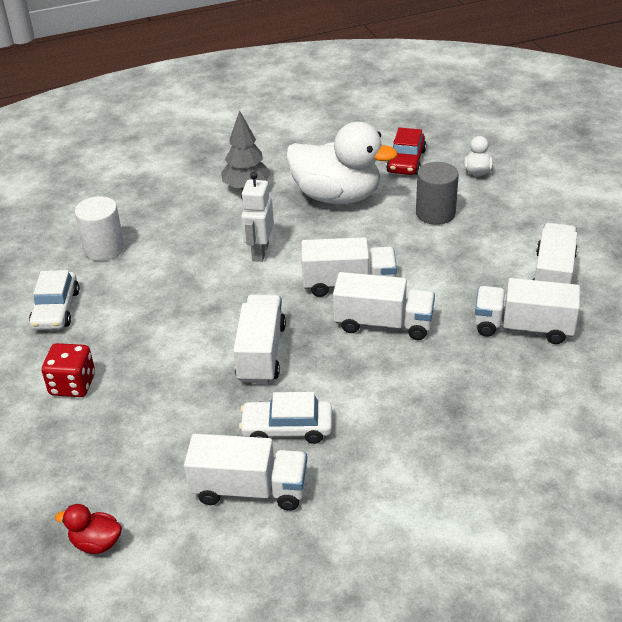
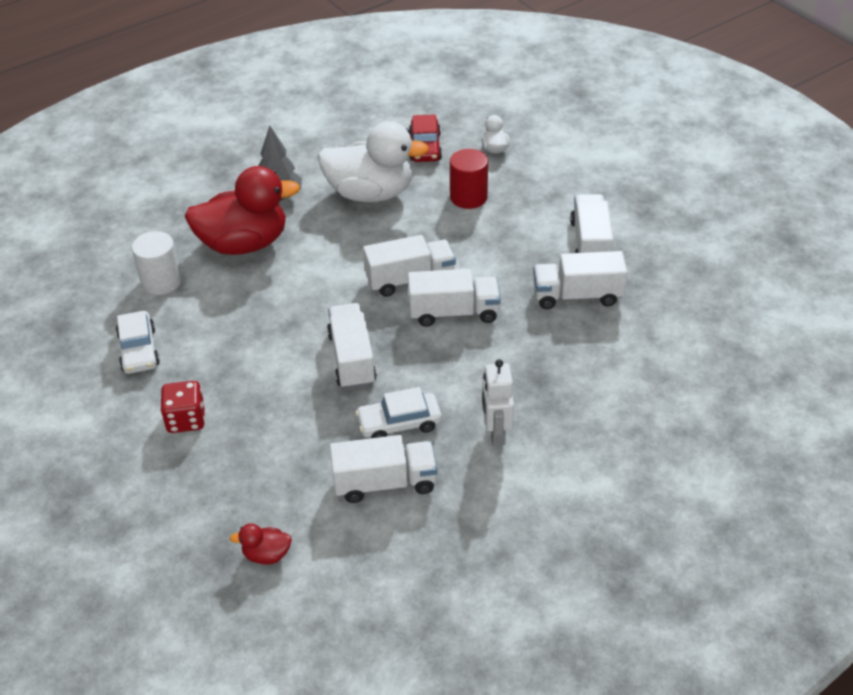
camera: 15 degrees left, 5 degrees up
(196, 226) = (244, 244): none -> red duck
(260, 252) = (316, 261): white robot -> white robot (496, 432)
(435, 213) = (468, 197): grey cylinder -> red cylinder

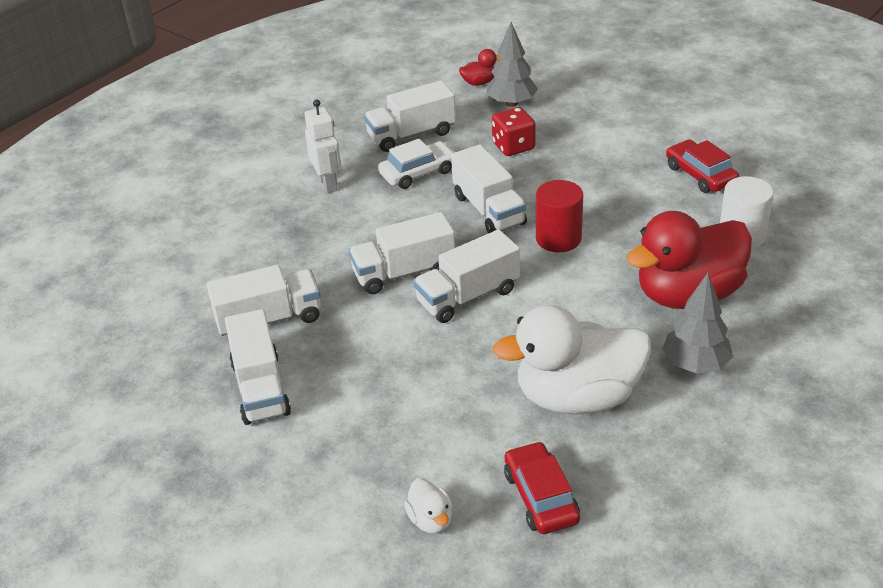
camera: 165 degrees right, 5 degrees down
(138, 350) = (700, 175): white car -> red car
(186, 419) = (607, 138): red dice -> red dice (513, 146)
(250, 504) = (511, 103): none -> grey tree
(468, 197) = (440, 422): red cylinder -> red cylinder (558, 238)

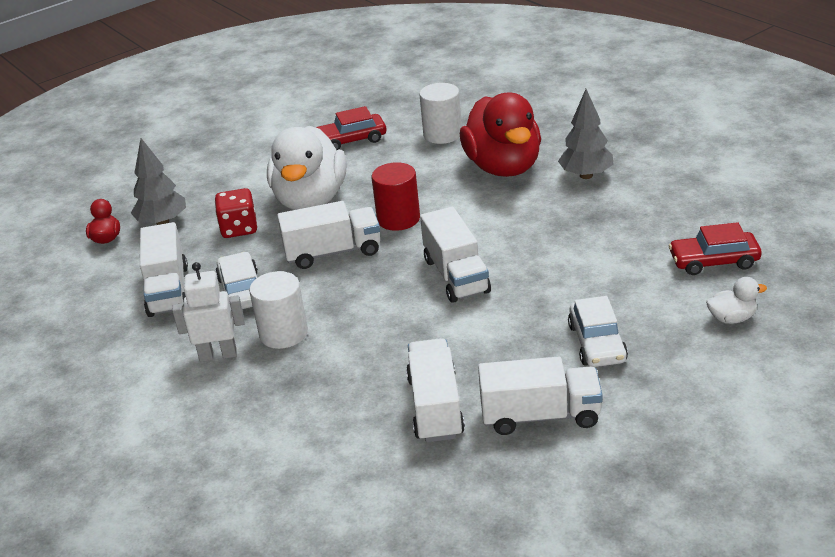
camera: 75 degrees left, 5 degrees down
(361, 210) = (283, 333): none -> white cylinder
(372, 413) = (597, 343): none -> white car
(404, 272) = (402, 311): white truck -> none
(577, 397) = (606, 232): white duck -> white duck (310, 200)

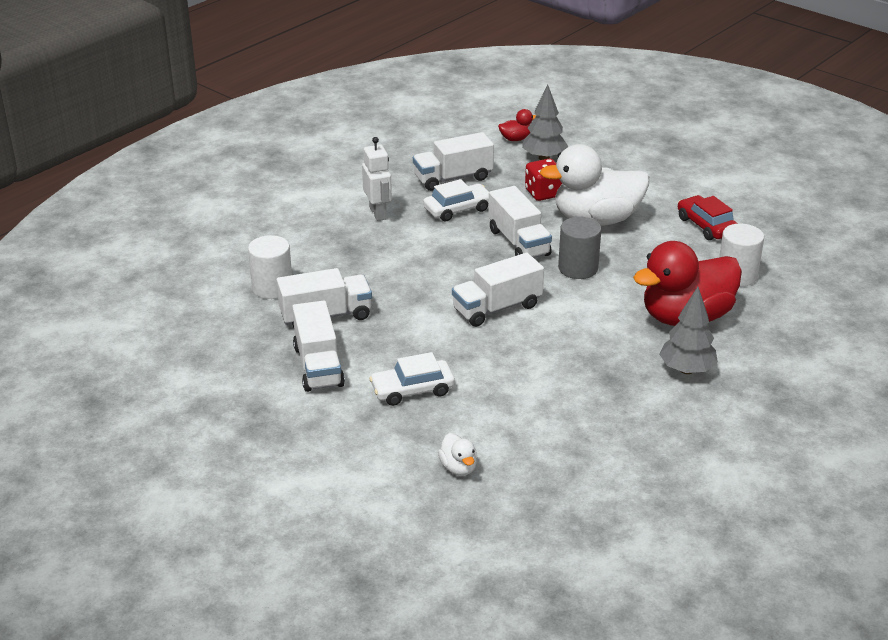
camera: 75 degrees right, 0 degrees up
(283, 333) = (407, 236): white cylinder -> white cylinder (272, 288)
(398, 219) = (578, 268): red cylinder -> grey cylinder
(714, 261) = (550, 457): red car -> none

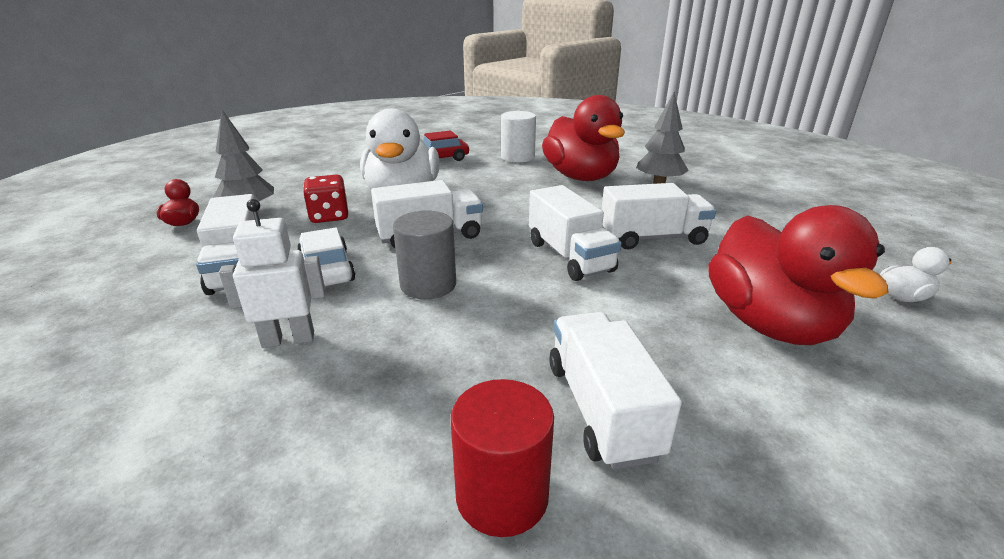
camera: 85 degrees left, 5 degrees down
(272, 288) = (502, 495): white cylinder -> red cylinder
(318, 366) = (758, 420): white truck -> white truck (652, 238)
(412, 390) = (769, 324): white car -> red duck
(578, 268) = (493, 210): grey cylinder -> grey cylinder (428, 285)

